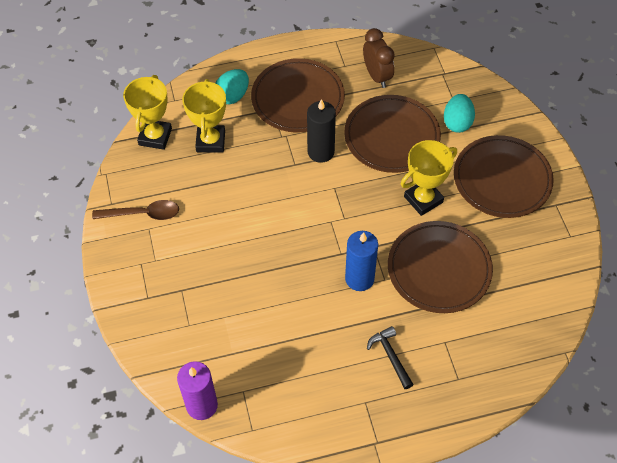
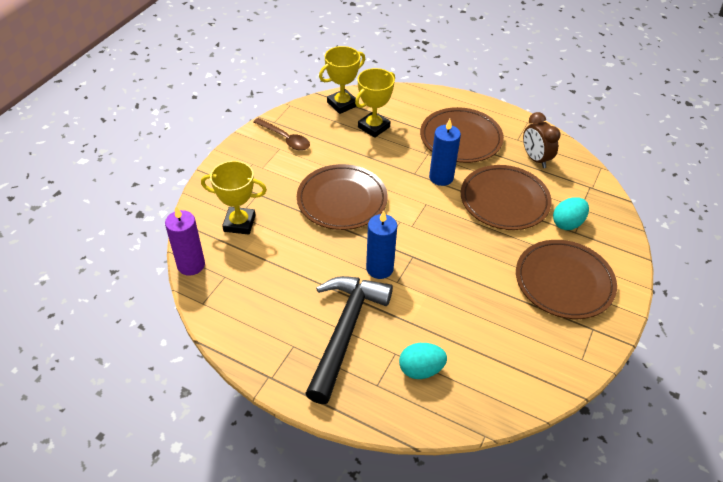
camera: 40 degrees right, 10 degrees down
(232, 96) = (417, 111): turquoise egg -> turquoise egg (421, 369)
(321, 152) = (441, 177): black candle -> blue candle
(377, 76) = (535, 159): brown clock -> brown clock turned 135 degrees clockwise
(390, 356) = (344, 332): black hammer -> black hammer, size x2.30
(423, 199) = (484, 253): yellow trophy -> yellow trophy (239, 223)
(439, 269) = (445, 304): brown plate -> brown plate (342, 200)

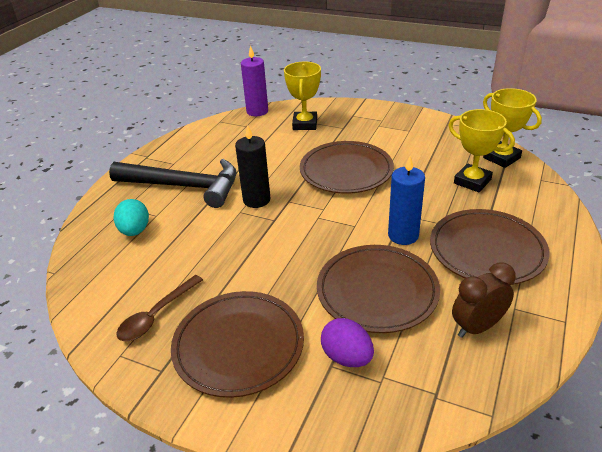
camera: 90 degrees right, 10 degrees down
(285, 139) = (424, 132): brown spoon -> brown spoon (156, 315)
(379, 268) = (256, 200): blue candle -> black candle
(567, 223) = (347, 357): turquoise egg -> purple egg

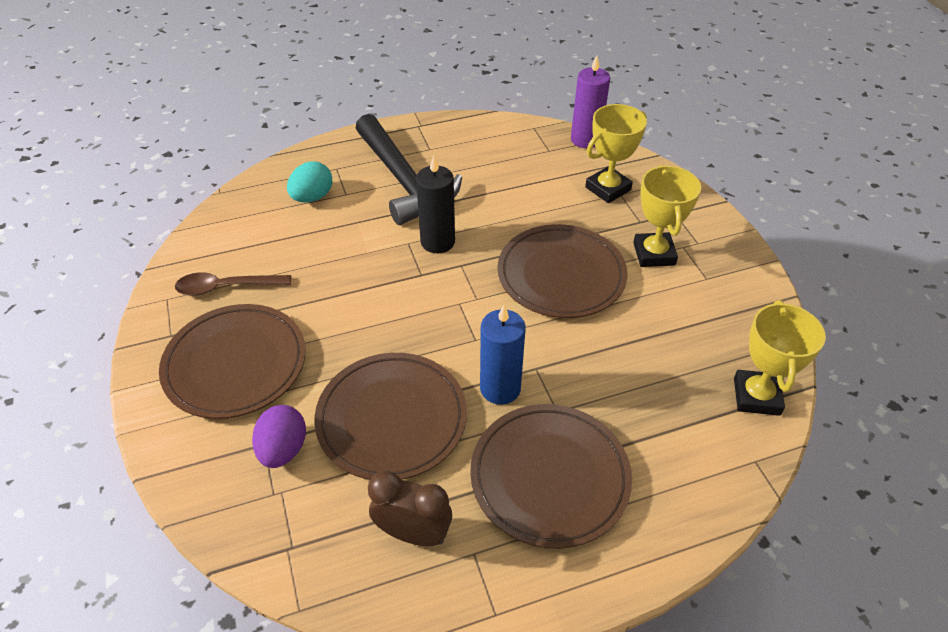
camera: 45 degrees right, 10 degrees up
(472, 181) = (669, 394): yellow trophy -> yellow trophy (654, 254)

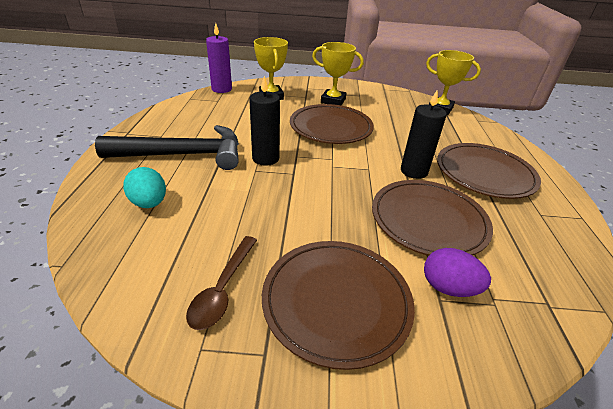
camera: 70 degrees left, 10 degrees down
(413, 533) = (528, 235): brown clock -> none
(500, 388) = (414, 171): blue candle -> black candle

